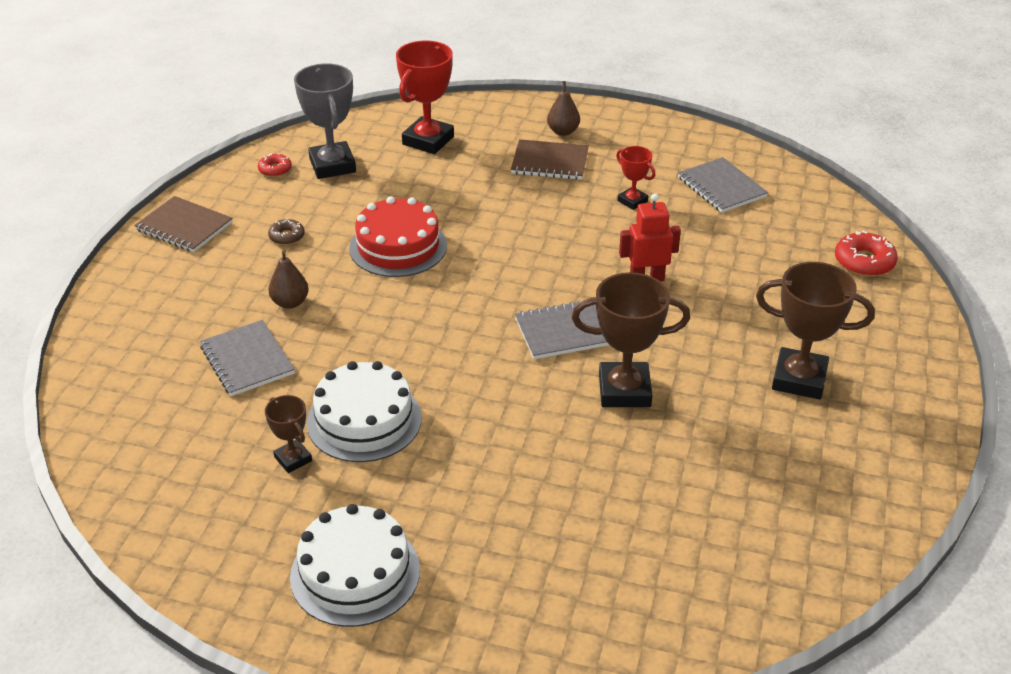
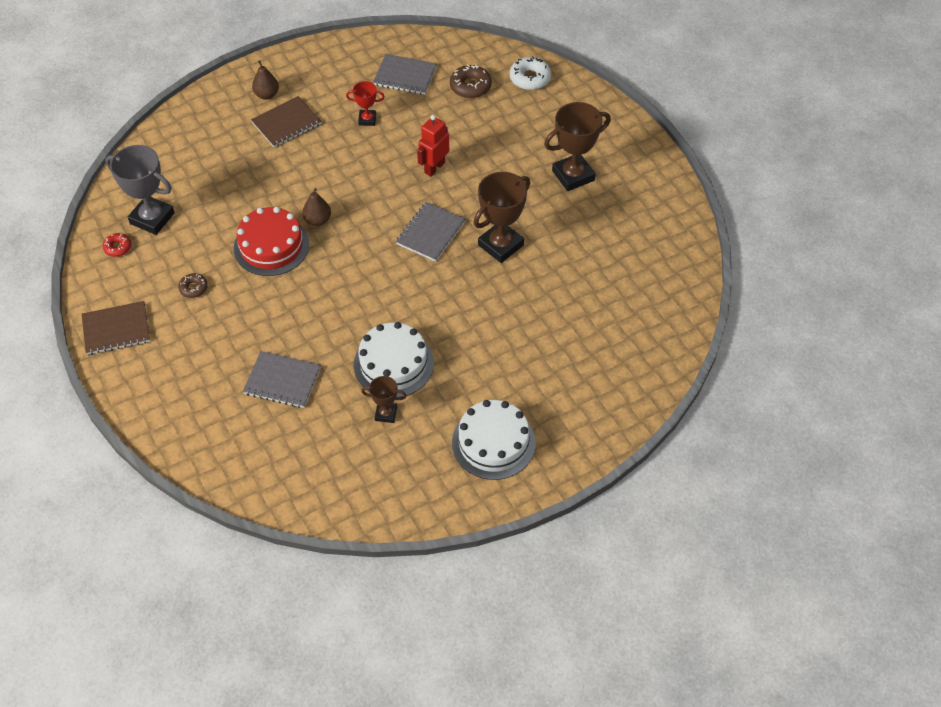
camera: 45 degrees left, 15 degrees up
(290, 302) = (257, 328): brown pear -> brown pear (318, 220)
(428, 140) = (190, 158): red trophy -> none
(782, 233) = (470, 86): none -> brown donut
(864, 262) = (530, 78): red donut -> white donut

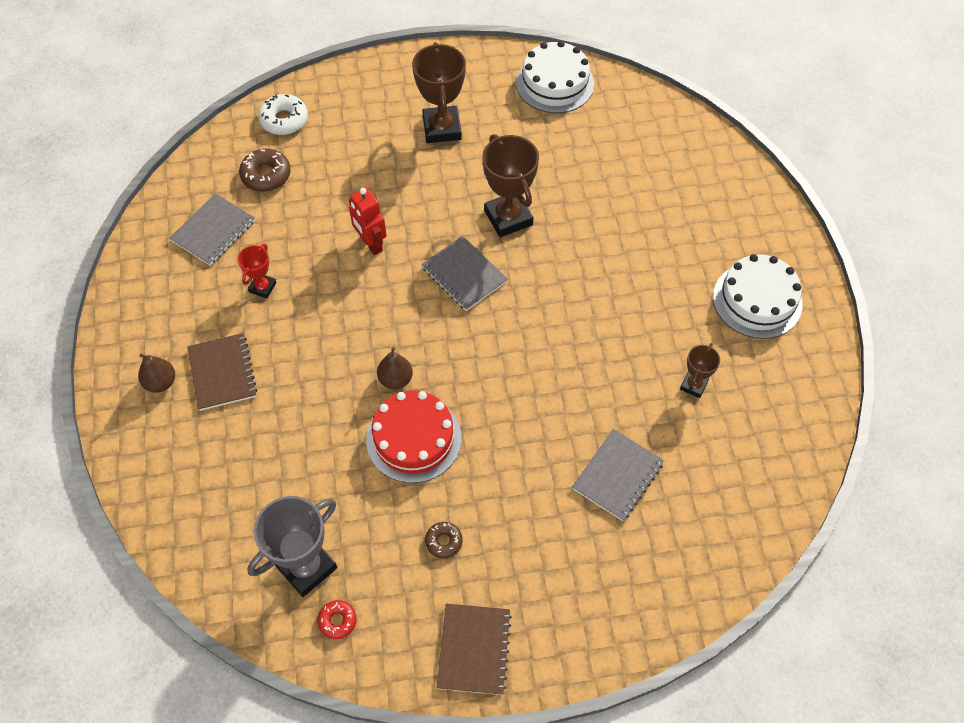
camera: 70 degrees left, 5 degrees up
(393, 364) = (630, 360): white cake -> white cake (555, 83)

